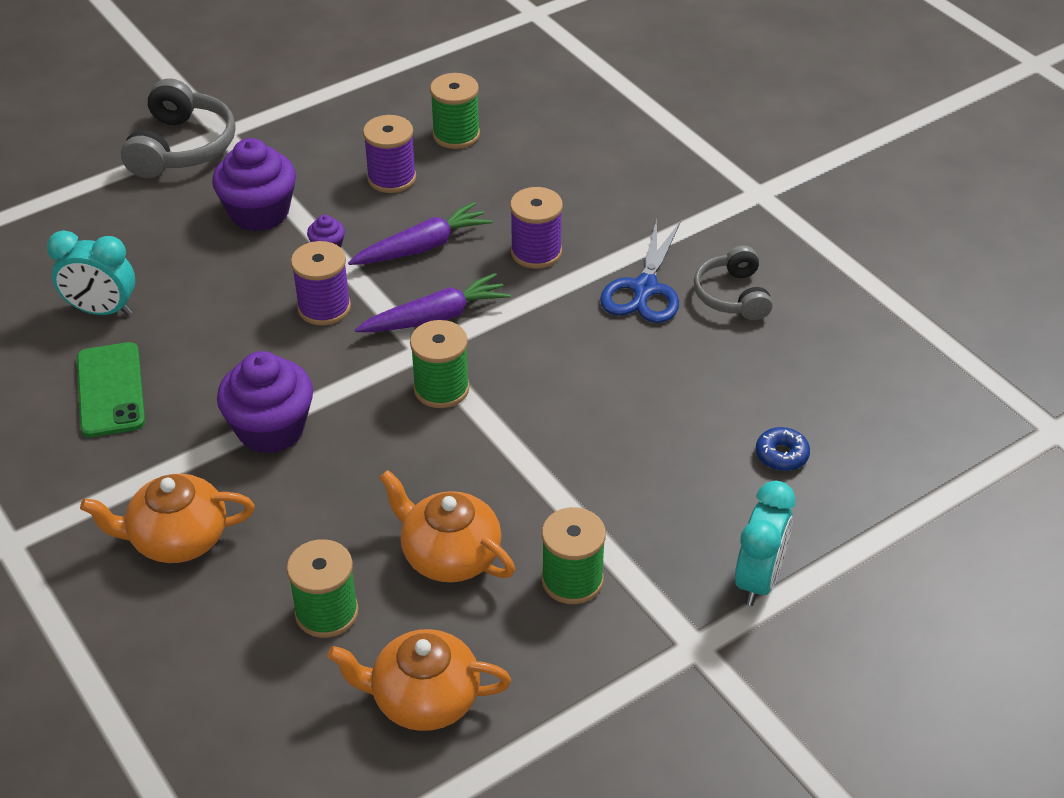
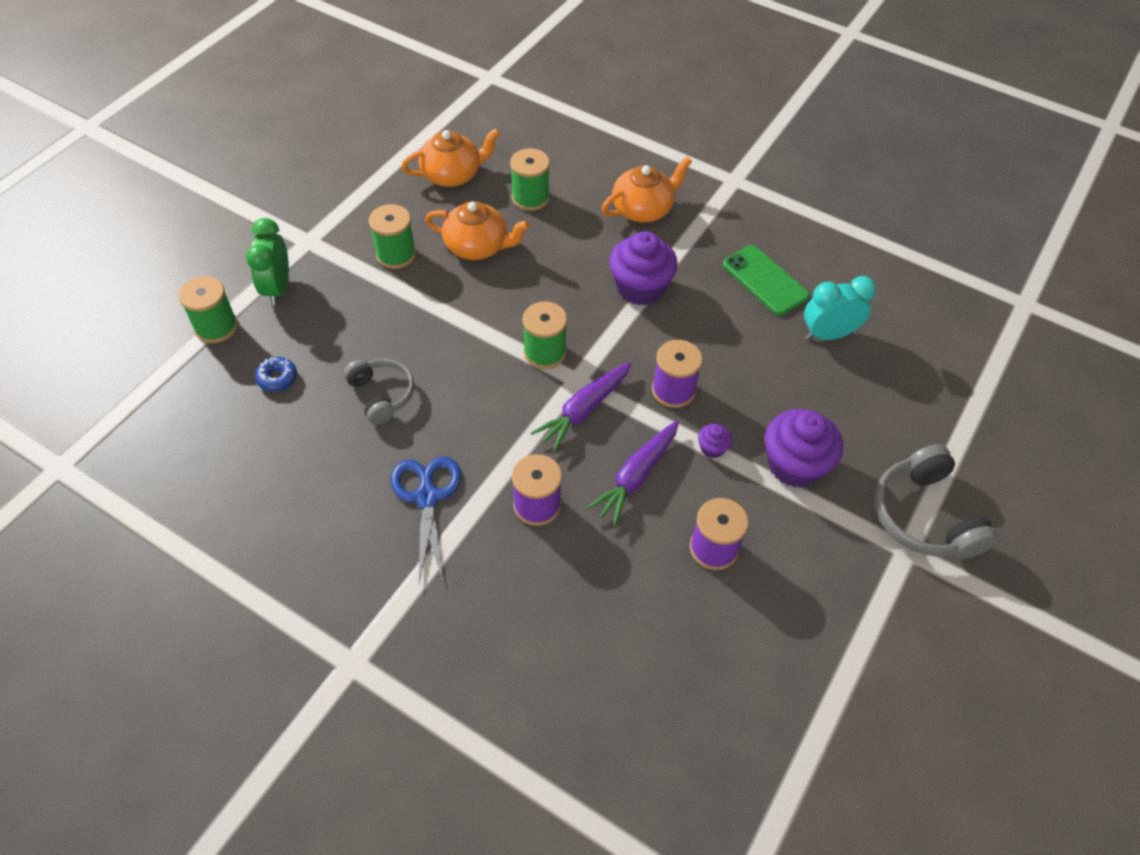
camera: 155 degrees right, 10 degrees up
(456, 135) = (691, 633): green spool -> green spool (216, 327)
(732, 295) = (348, 516): grey headphones -> grey headphones (382, 395)
(759, 579) = (277, 288): turquoise clock -> green clock

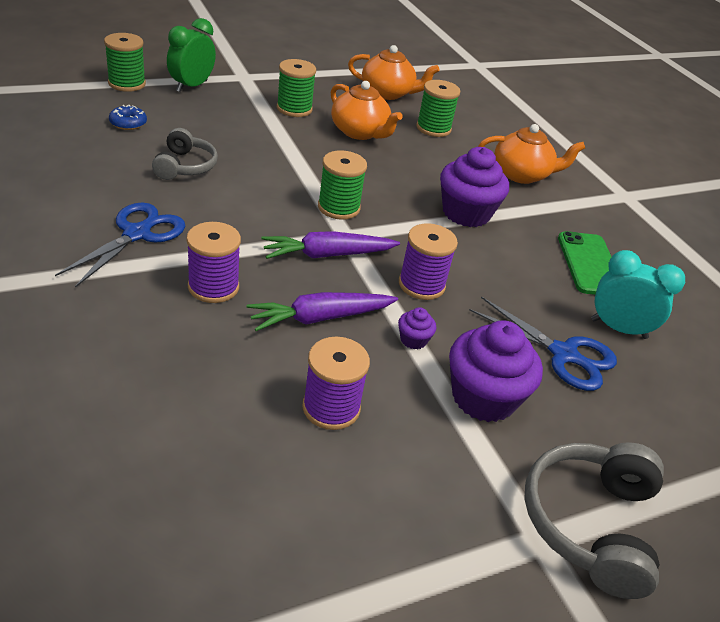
camera: 30 degrees right, 15 degrees down
(813, 387) = (564, 355): none -> blue scissors

